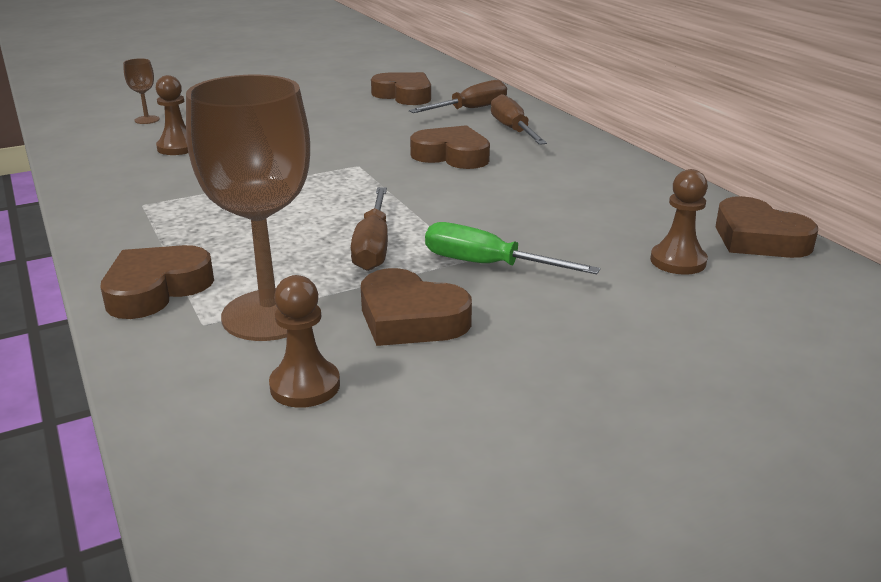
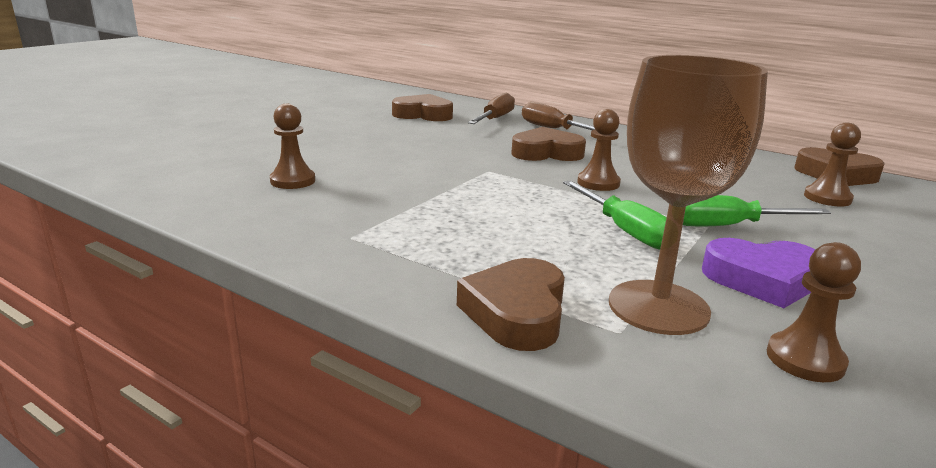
camera: 30 degrees left, 5 degrees down
(147, 120) = (211, 161): brown goblet -> none
(373, 246) = (624, 230): brown screwdriver -> green screwdriver
(410, 319) = (762, 279): brown heart -> purple heart
(442, 196) = (598, 183): none -> brown pawn

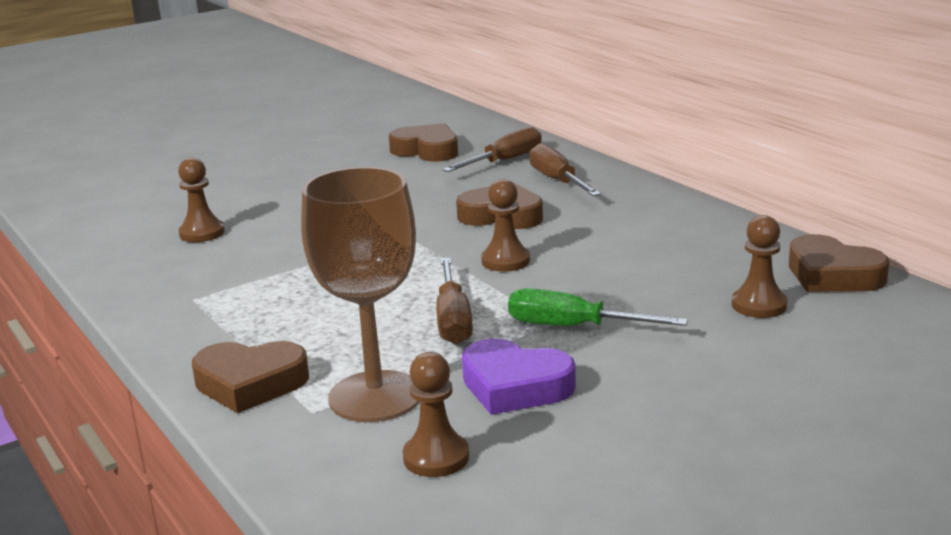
camera: 25 degrees right, 0 degrees up
(516, 312) = (250, 384): brown heart -> brown heart turned 120 degrees counterclockwise
(624, 230) = (453, 320): green screwdriver -> brown screwdriver

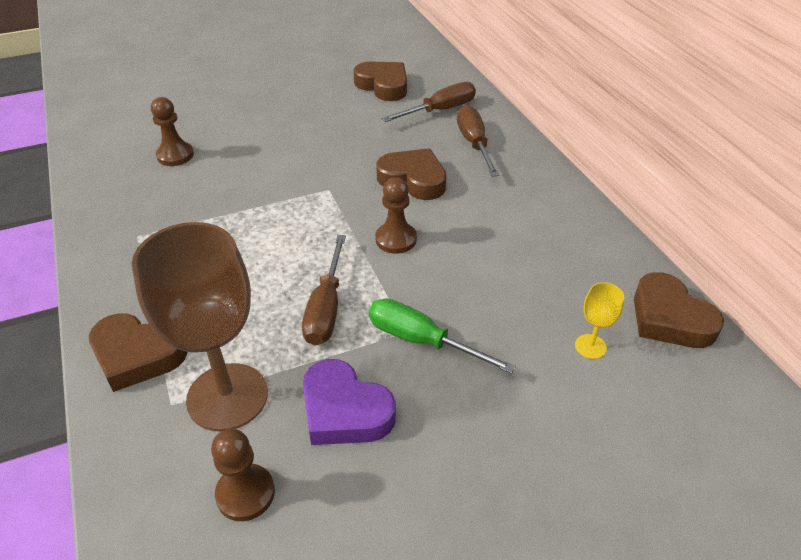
camera: 10 degrees right, 20 degrees up
(759, 305) = (590, 346): brown pawn -> yellow goblet

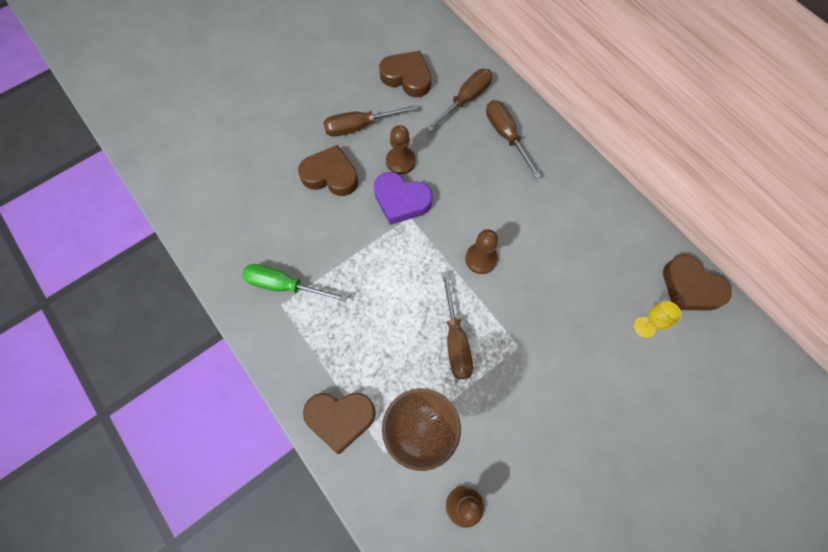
camera: 15 degrees left, 25 degrees up
(175, 155) = (267, 207): brown pawn -> brown pawn (400, 161)
(312, 112) = (359, 126): none -> brown screwdriver
(344, 410) = (502, 425): purple heart -> purple heart (401, 200)
(413, 179) = (472, 190): brown heart -> brown heart (330, 175)
(421, 340) = (532, 352): green screwdriver -> green screwdriver (284, 285)

